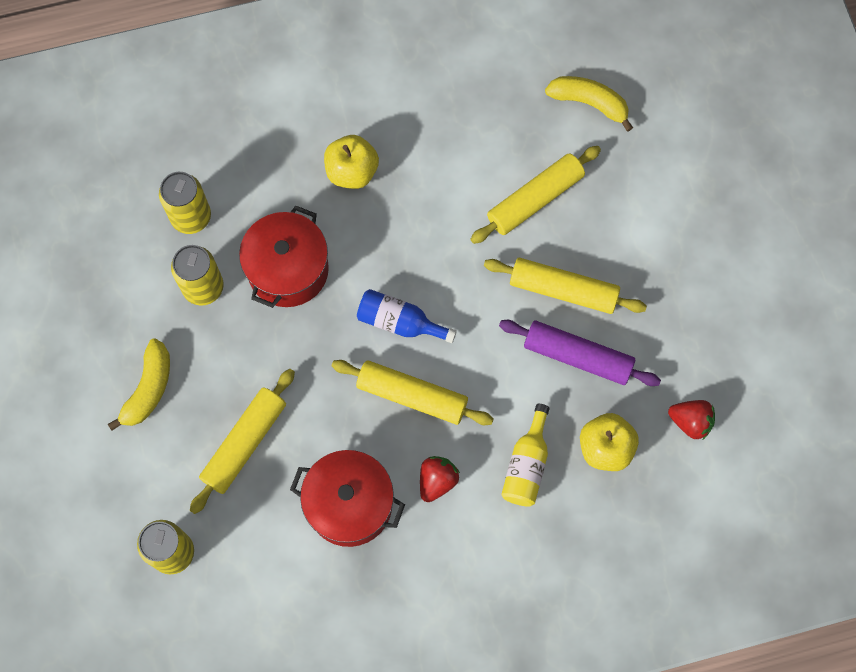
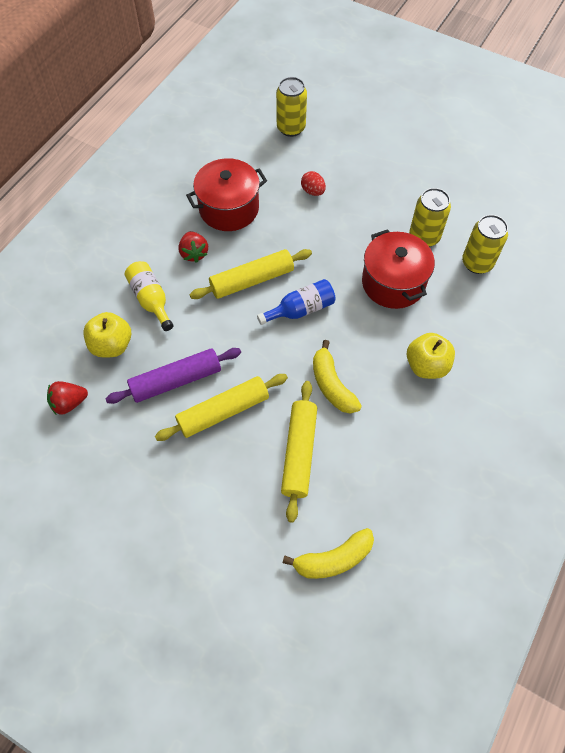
camera: 135 degrees right, 10 degrees down
(148, 389) = (388, 175): yellow banana -> yellow banana (332, 385)
(244, 443) = (313, 191): yellow rolling pin -> red egg

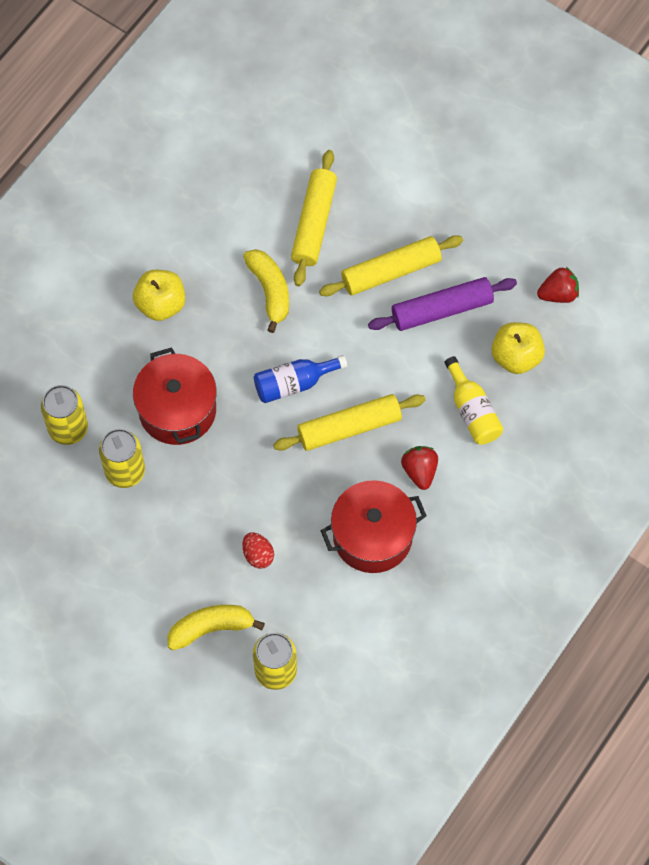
camera: 175 degrees left, 5 degrees up
(333, 559) = (292, 125): yellow banana -> yellow banana (211, 628)

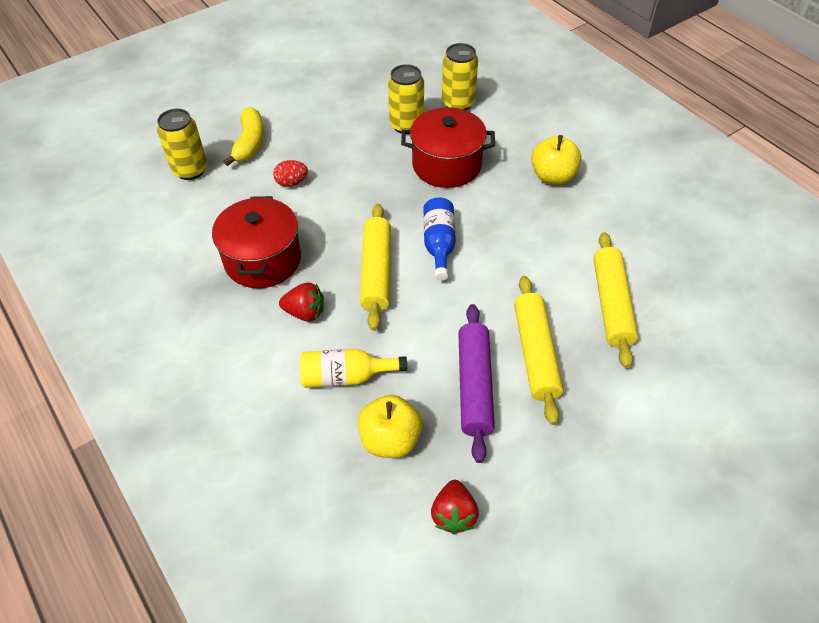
camera: 110 degrees right, 15 degrees down
(270, 291) = (543, 251): yellow banana -> none
(314, 223) = (611, 304): yellow rolling pin -> yellow rolling pin turned 60 degrees clockwise

